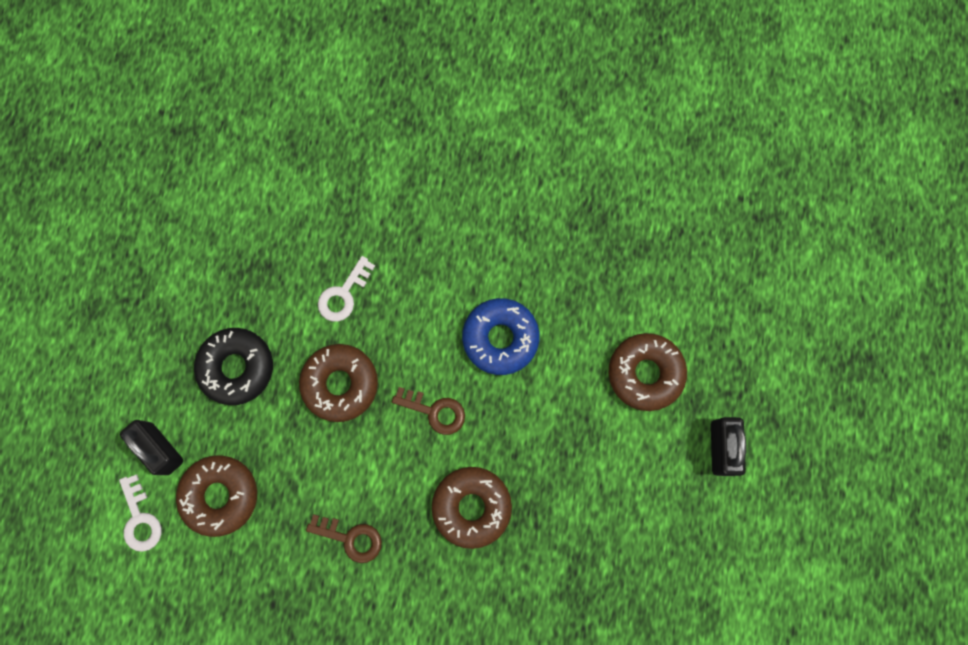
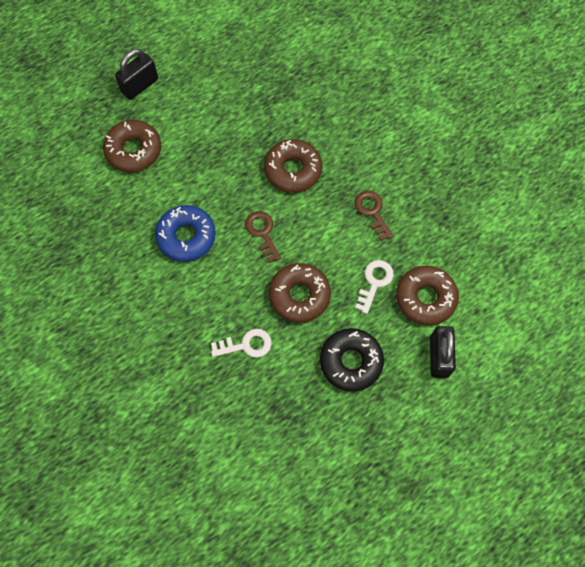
camera: 135 degrees left, 10 degrees down
(140, 519) = (484, 327): white key -> white key (374, 282)

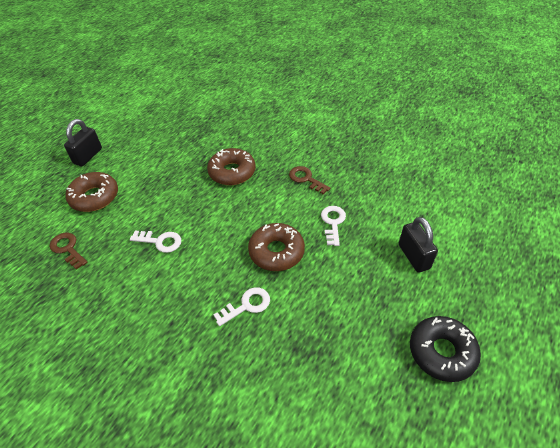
camera: 20 degrees left, 20 degrees down
(186, 237) = (160, 241): blue donut -> white key
(262, 233) = (225, 218): brown key -> brown key (67, 249)
(351, 362) = (345, 286): black donut -> black donut (442, 352)
(425, 298) = (378, 220): brown donut -> none

